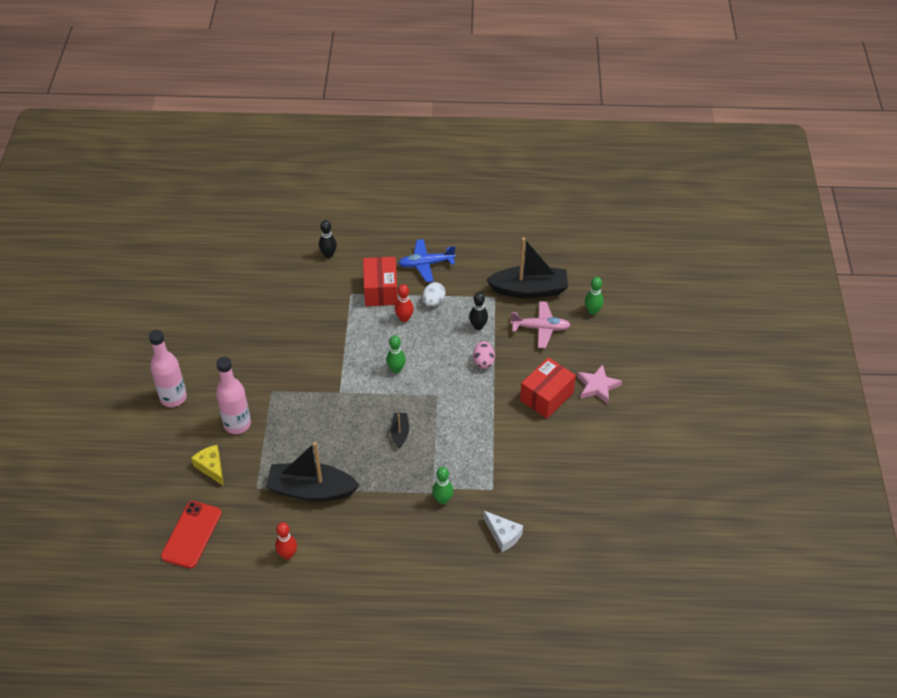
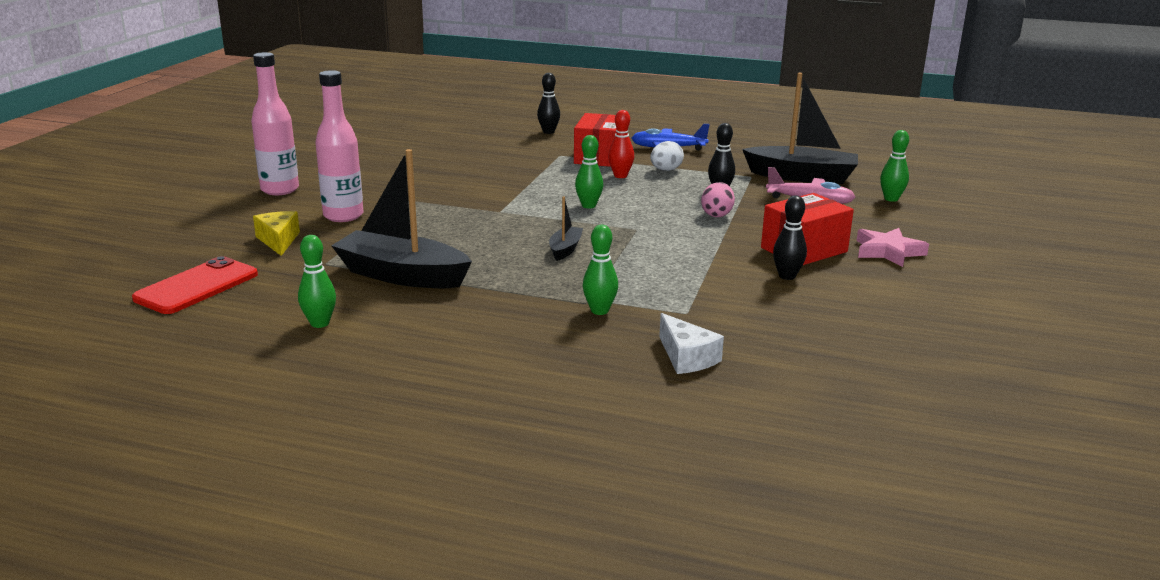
camera: 15 degrees right, 25 degrees down
(287, 554) = (320, 323): red bowling pin -> green bowling pin
(542, 432) = (787, 276): none -> black bowling pin

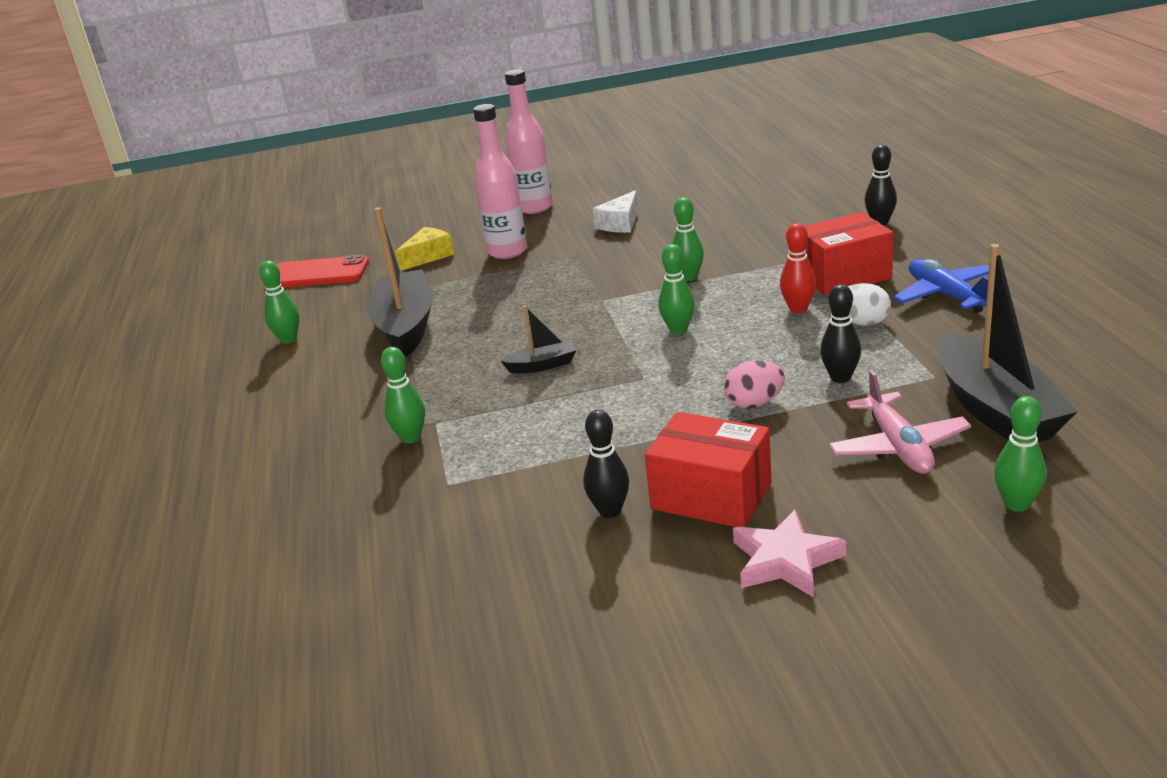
camera: 65 degrees right, 5 degrees up
(519, 185) = (688, 277): none -> green bowling pin
(686, 357) = (341, 520): white cheese -> white cheese (620, 223)

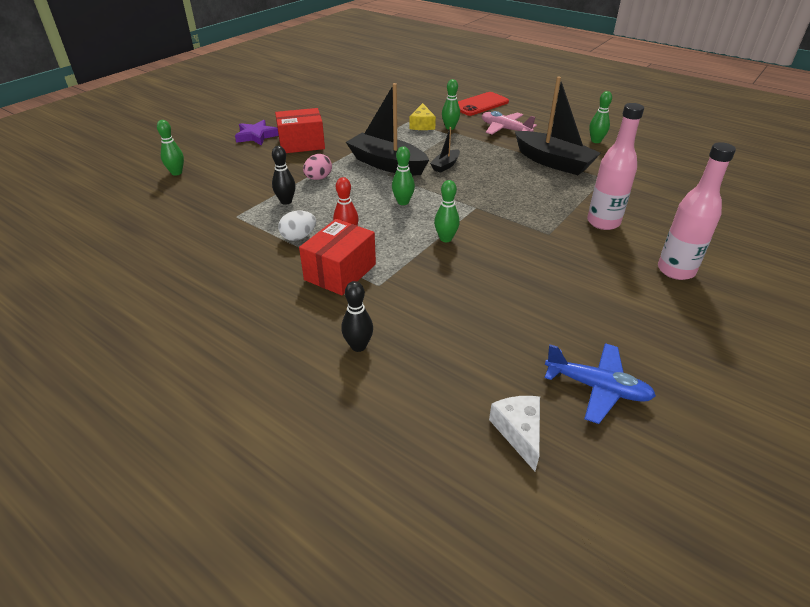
camera: 135 degrees right, 10 degrees up
(317, 274) = (680, 173): red phone -> red phone (480, 104)
(428, 256) = (645, 203): yellow cheese -> yellow cheese (422, 125)
(610, 511) = (335, 131): black bowling pin -> none
(620, 223) = (574, 274): white cheese -> white cheese (519, 432)
(786, 560) = (256, 136): pink star -> purple star
(898, 446) = (237, 179): pink plane -> pink plane (505, 129)
(946, 295) = (256, 275): blue plane -> blue plane (597, 388)
(995, 409) = (197, 207): black boat -> black boat (387, 164)

